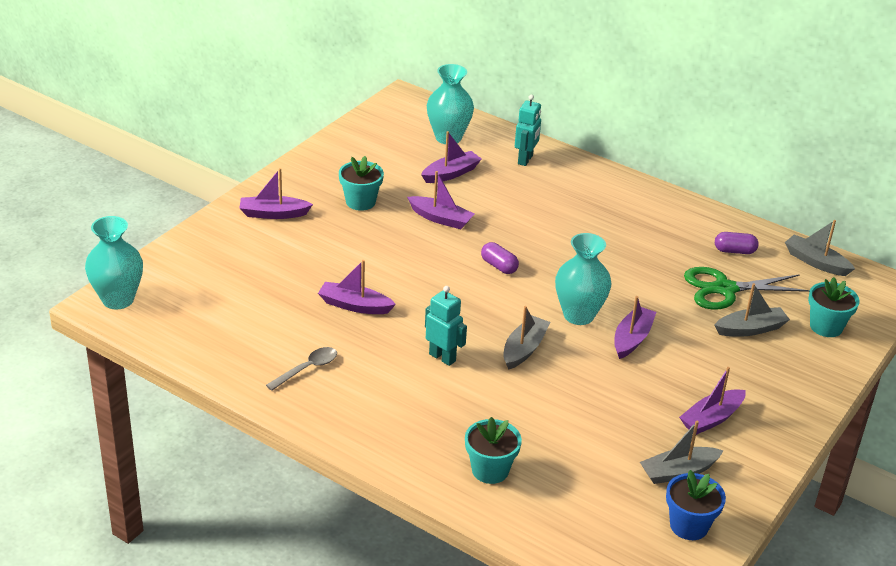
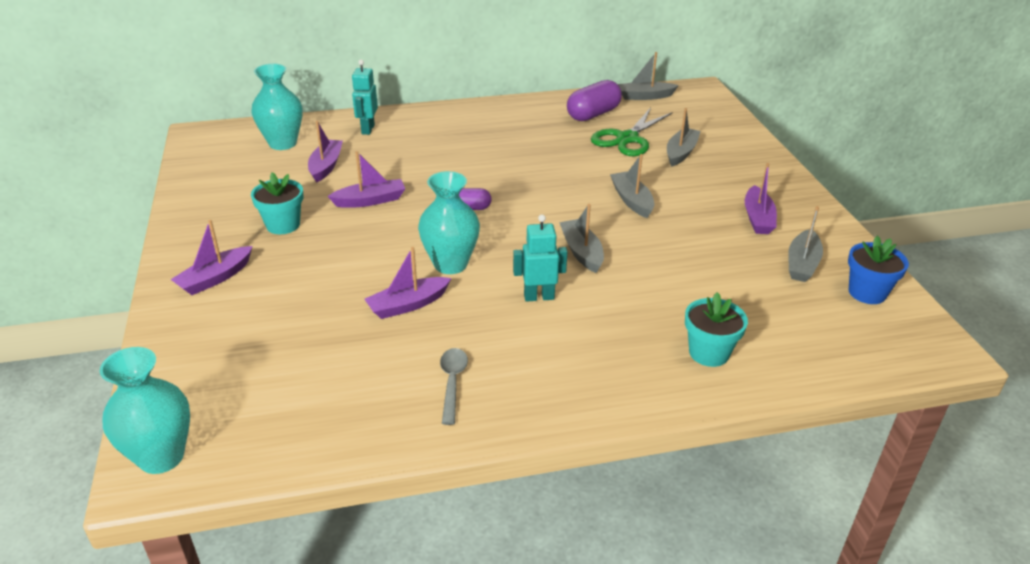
camera: 45 degrees left, 0 degrees up
(525, 160) = (367, 129): turquoise robot -> turquoise robot turned 150 degrees counterclockwise
(578, 315) = (575, 207): turquoise vase -> turquoise vase (450, 264)
(632, 339) = (632, 200): purple boat -> grey boat
(734, 251) = (593, 114): purple capsule -> purple capsule, size x1.70
(826, 327) = (712, 128): turquoise flower pot -> none

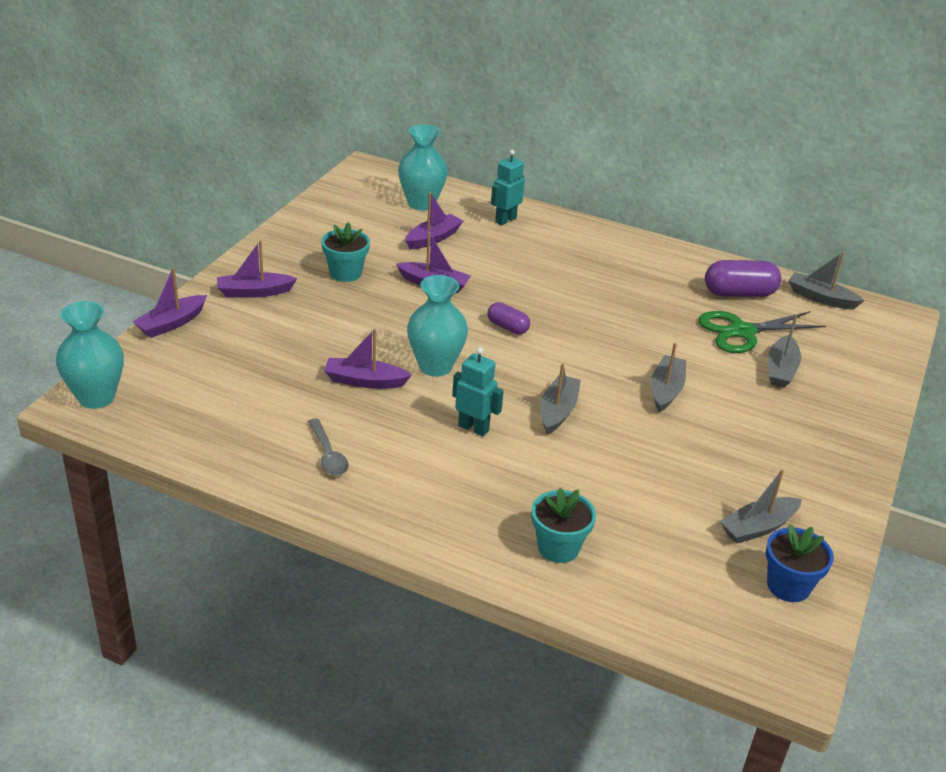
camera: 35 degrees right, 0 degrees up
(452, 382) = (328, 454): grey spoon -> grey spoon turned 120 degrees clockwise
(681, 153) = (781, 369): grey boat -> grey boat turned 135 degrees clockwise
(758, 218) = (773, 466): purple boat -> purple boat (171, 323)

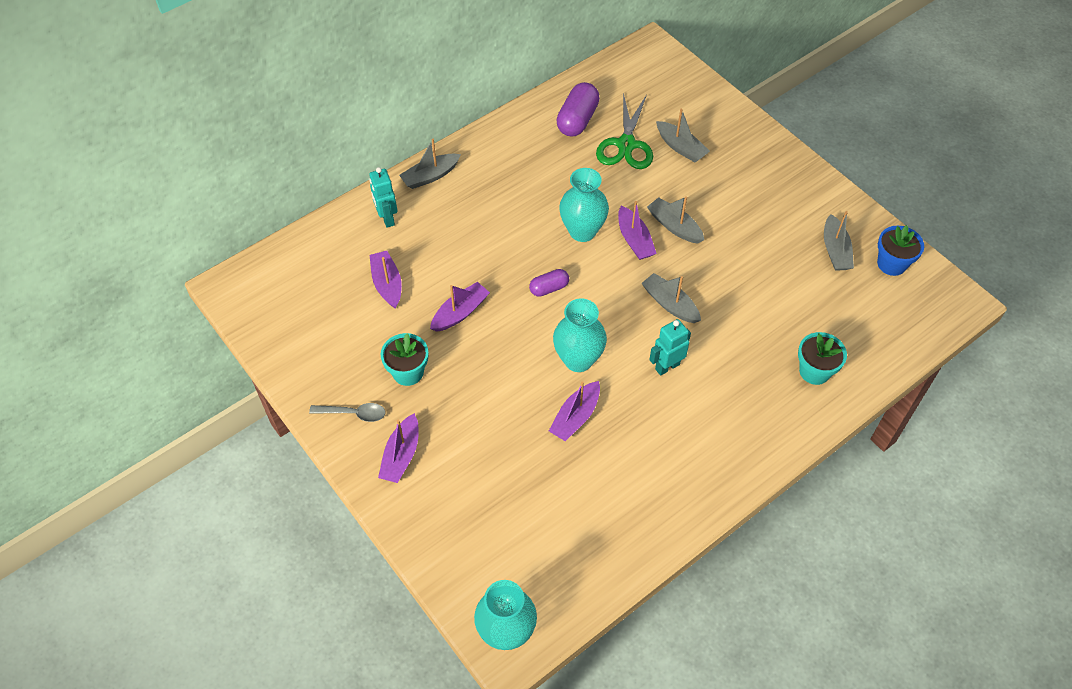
camera: 60 degrees left, 20 degrees up
(171, 323) = (419, 539): purple boat -> purple boat (634, 240)
(328, 454) = (659, 477): grey spoon -> grey spoon (353, 413)
(421, 203) = (322, 269): turquoise vase -> turquoise vase (582, 231)
(821, 298) = (607, 76): grey boat -> grey boat (430, 176)

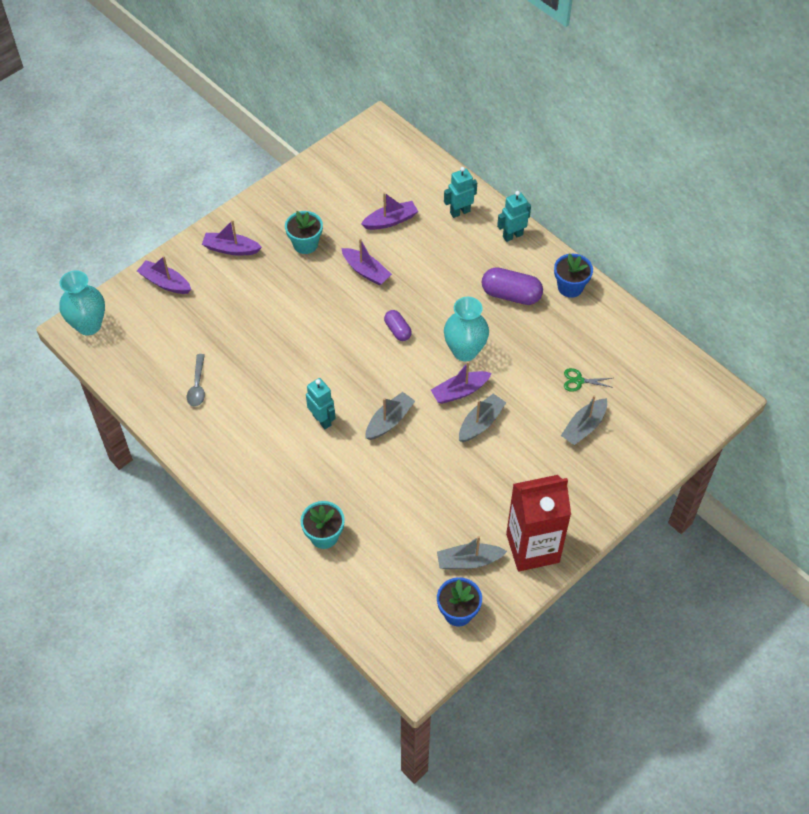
camera: 85 degrees right, 0 degrees up
(353, 413) = (266, 216): grey spoon -> grey spoon (197, 386)
(430, 176) = (512, 235): grey boat -> turquoise robot
(508, 137) = (570, 287): none -> blue flower pot
(575, 417) = (269, 356): purple boat -> purple boat (165, 283)
(577, 120) = (604, 340): purple capsule -> purple capsule (511, 295)
(578, 360) = (325, 355): turquoise vase -> none
(626, 144) = (579, 381): green scissors -> green scissors, size x0.49
(817, 200) = (532, 548): none -> red carton

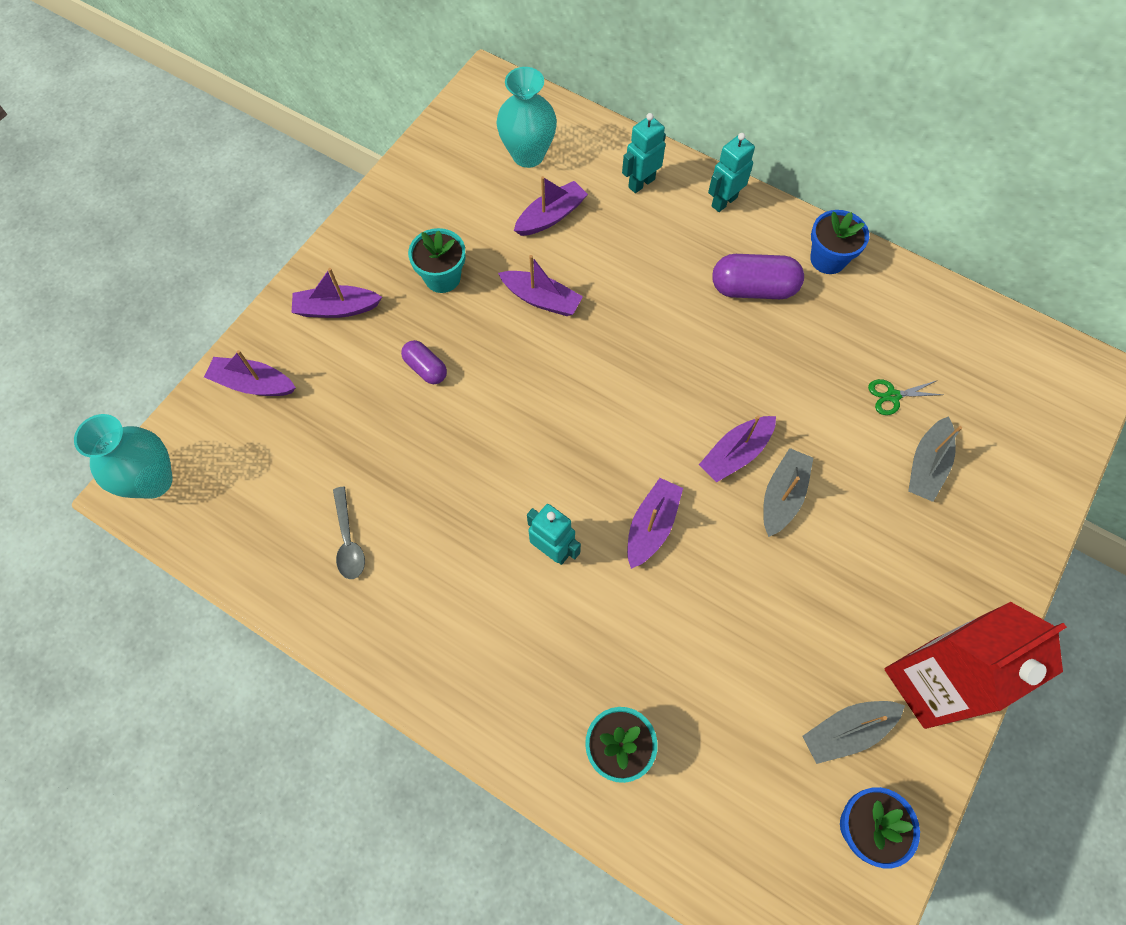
camera: 15 degrees left, 10 degrees up
(389, 421) = (651, 526): grey boat -> purple boat
(397, 330) = (615, 379): purple capsule -> purple capsule (425, 368)
(465, 351) = (720, 388): turquoise vase -> turquoise vase (528, 155)

